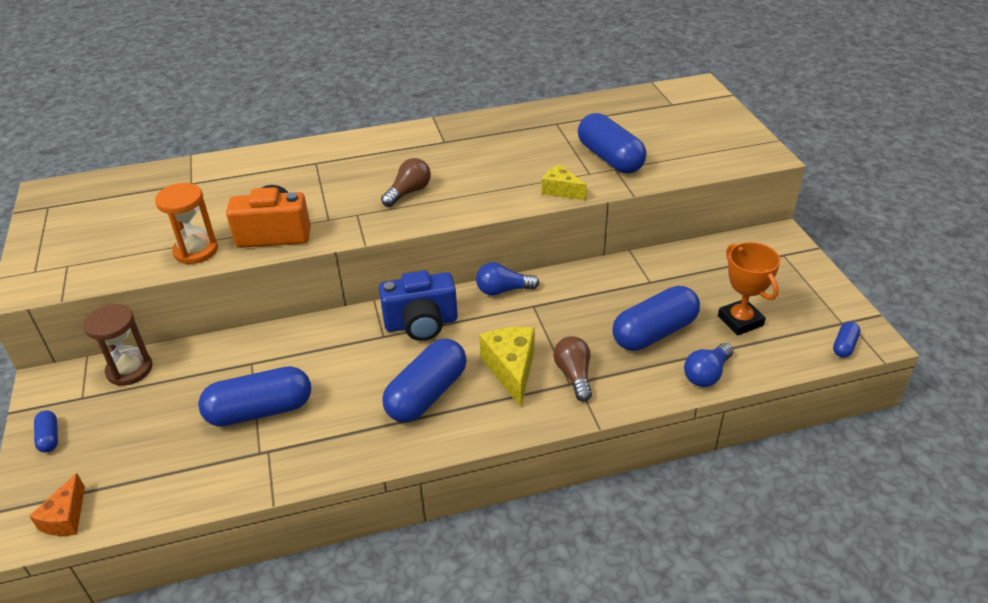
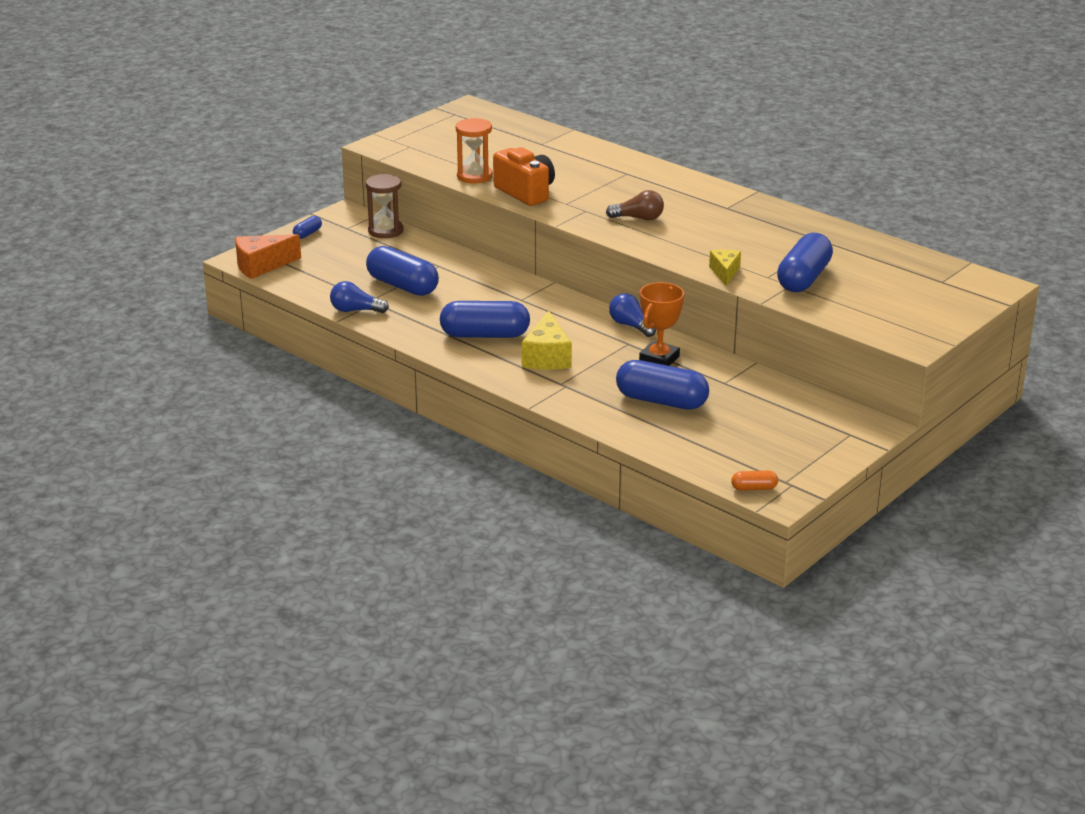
camera: 55 degrees right, 10 degrees down
(66, 518) = (261, 266): orange cheese -> orange cheese, size x1.57
(421, 323) = (552, 308): blue camera -> none
(511, 369) = (547, 357): yellow cheese -> yellow cheese turned 135 degrees clockwise
(574, 375) = (571, 382): brown light bulb -> none
(706, 374) = (639, 435): blue light bulb -> blue light bulb (355, 310)
(740, 321) = (725, 434): orange trophy -> orange trophy (659, 359)
(844, 346) = (754, 488): blue capsule -> orange capsule

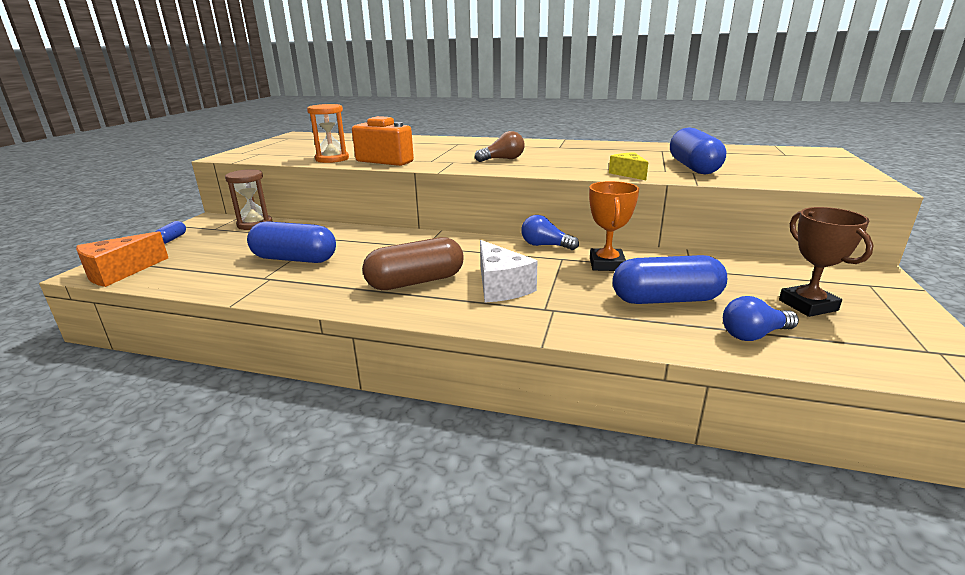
camera: 25 degrees left, 5 degrees down
(355, 310) = (250, 290): blue light bulb -> blue light bulb (754, 335)
(485, 335) = (415, 282): blue capsule -> brown capsule
(547, 357) = (501, 287): yellow cheese -> white cheese
(754, 488) = (920, 370): orange capsule -> none
(764, 434) = (808, 305): none -> brown trophy

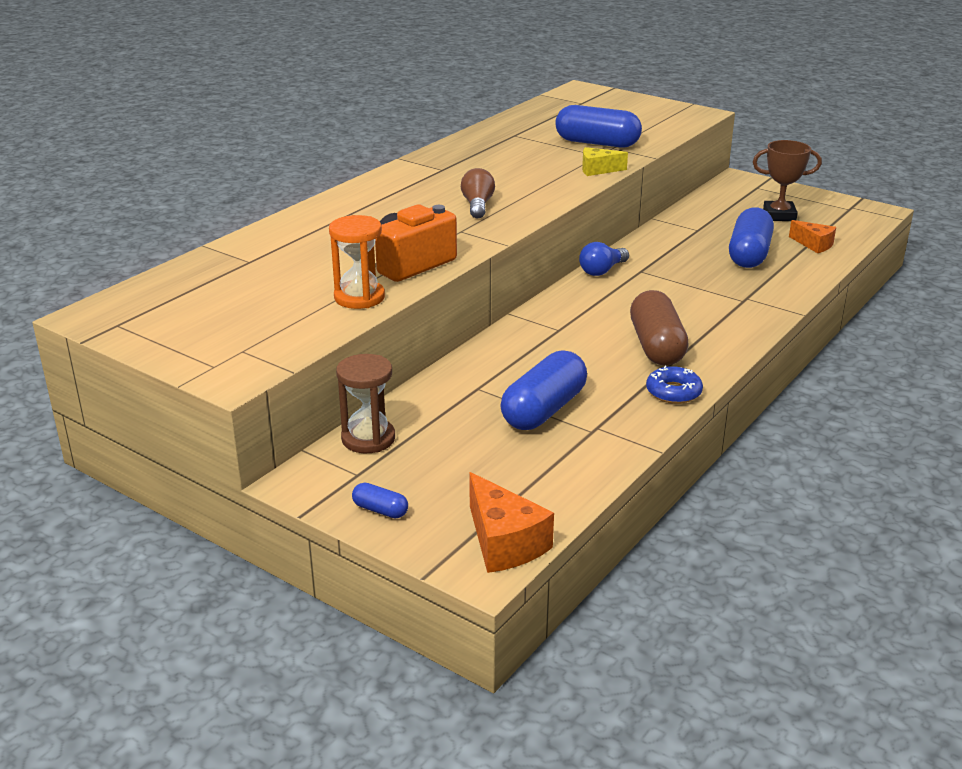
camera: 70 degrees left, 5 degrees up
(332, 298) = (673, 392): none -> blue donut
(501, 287) = (690, 309): white cheese -> none
(606, 264) = (667, 256): orange trophy -> none
(754, 335) = (814, 244): blue light bulb -> orange cheese

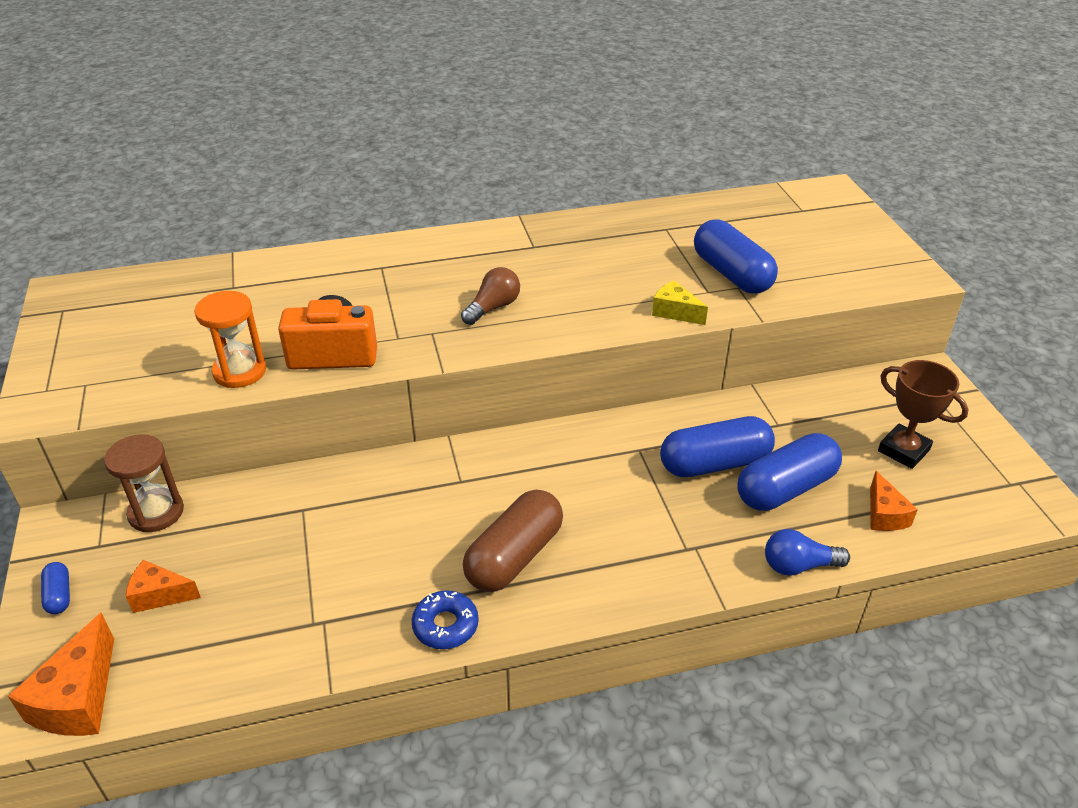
camera: 40 degrees right, 10 degrees up
(459, 472) = (159, 595): none -> orange cheese
(544, 410) = (313, 570): blue capsule -> blue capsule (714, 463)
(602, 270) = (602, 429): blue light bulb -> blue light bulb (798, 566)

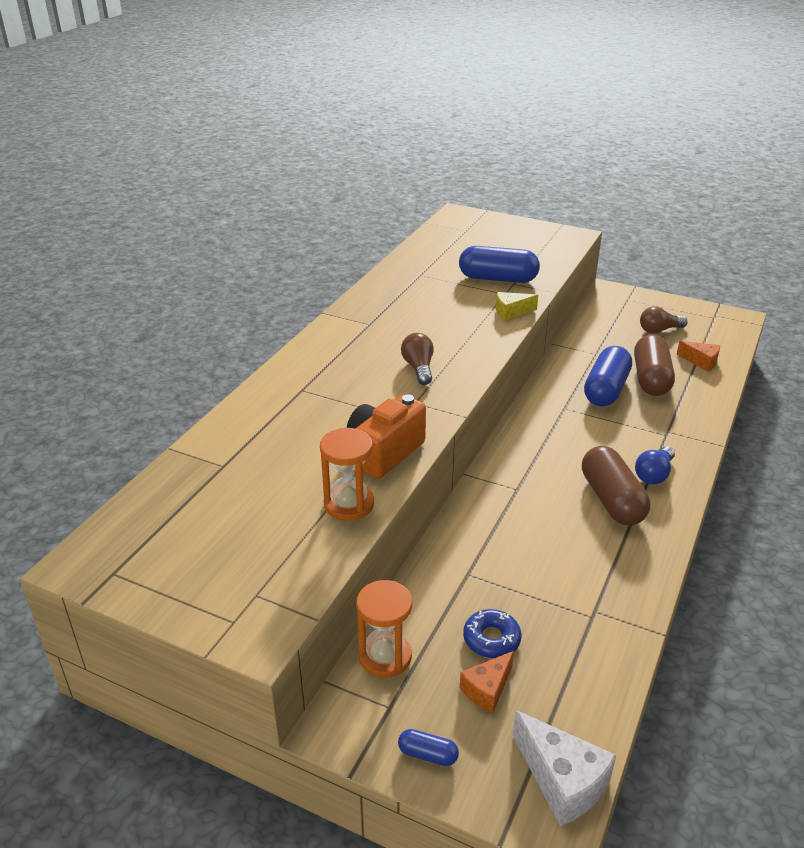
camera: 50 degrees left, 5 degrees down
(78, 699) = (562, 781): orange cheese -> white cheese
(156, 512) = (385, 656): brown hourglass -> orange hourglass
(445, 625) = (647, 556): blue donut -> blue donut (491, 639)
(785, 488) = (651, 379): blue capsule -> brown capsule
(798, 566) = (714, 406): blue light bulb -> blue light bulb (654, 474)
(903, 450) = (659, 330): brown trophy -> brown light bulb

